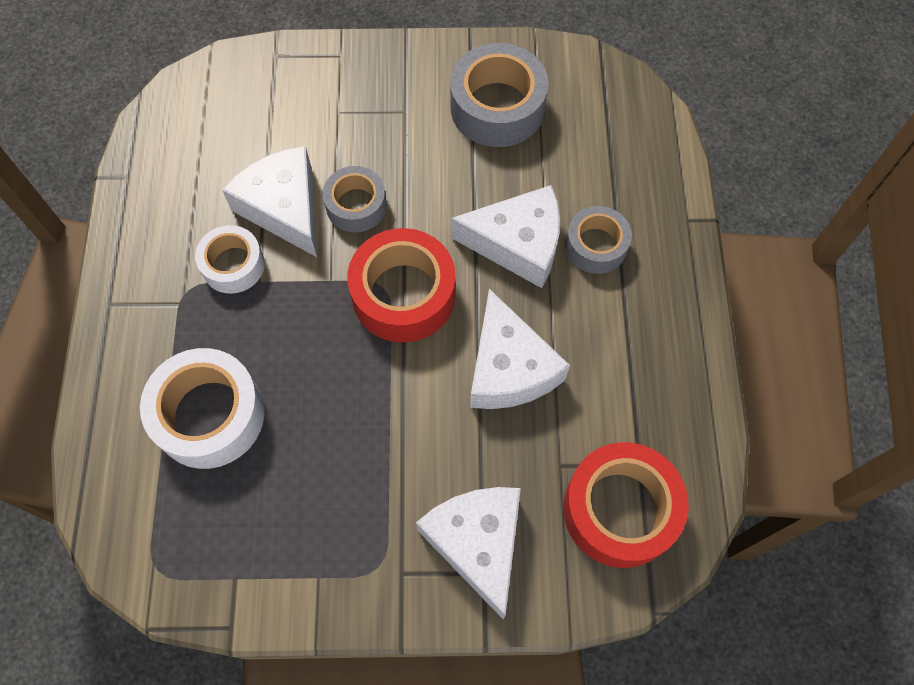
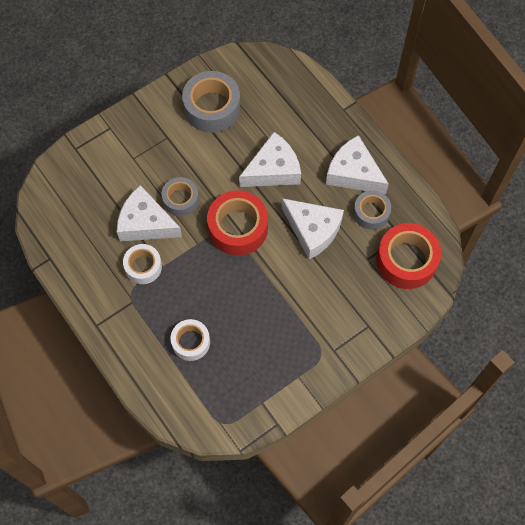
camera: 35 degrees left, 0 degrees up
(209, 415) = (191, 342): white tape -> white tape, size x0.61
(478, 543) = (356, 315): white cheese -> white cheese (353, 173)
(596, 246) = (310, 148): grey tape -> grey tape (371, 213)

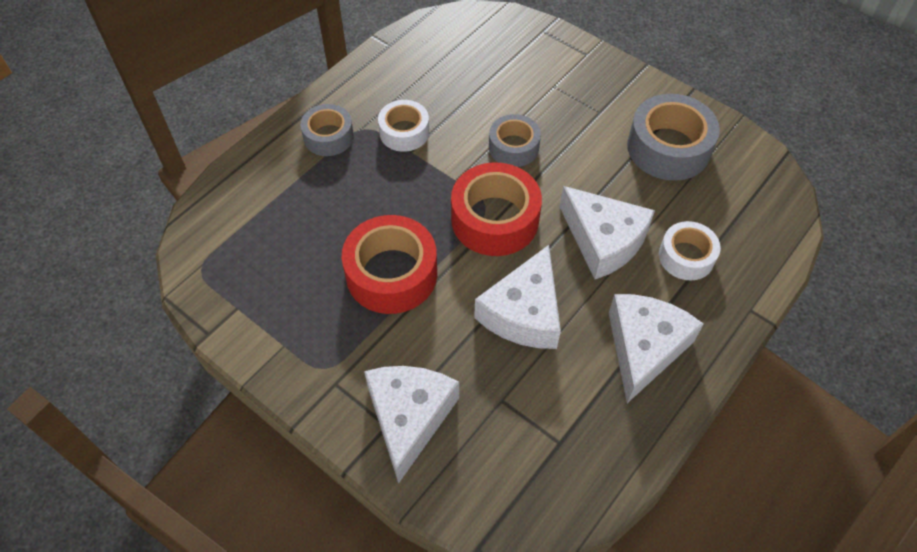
camera: 75 degrees right, 10 degrees down
(146, 223) = (466, 120): white cheese -> white cheese (409, 417)
(191, 342) = (310, 206): white tape -> white tape (686, 257)
(371, 213) = (584, 388): grey tape -> grey tape (328, 137)
(406, 260) = (517, 461): red tape -> red tape (391, 274)

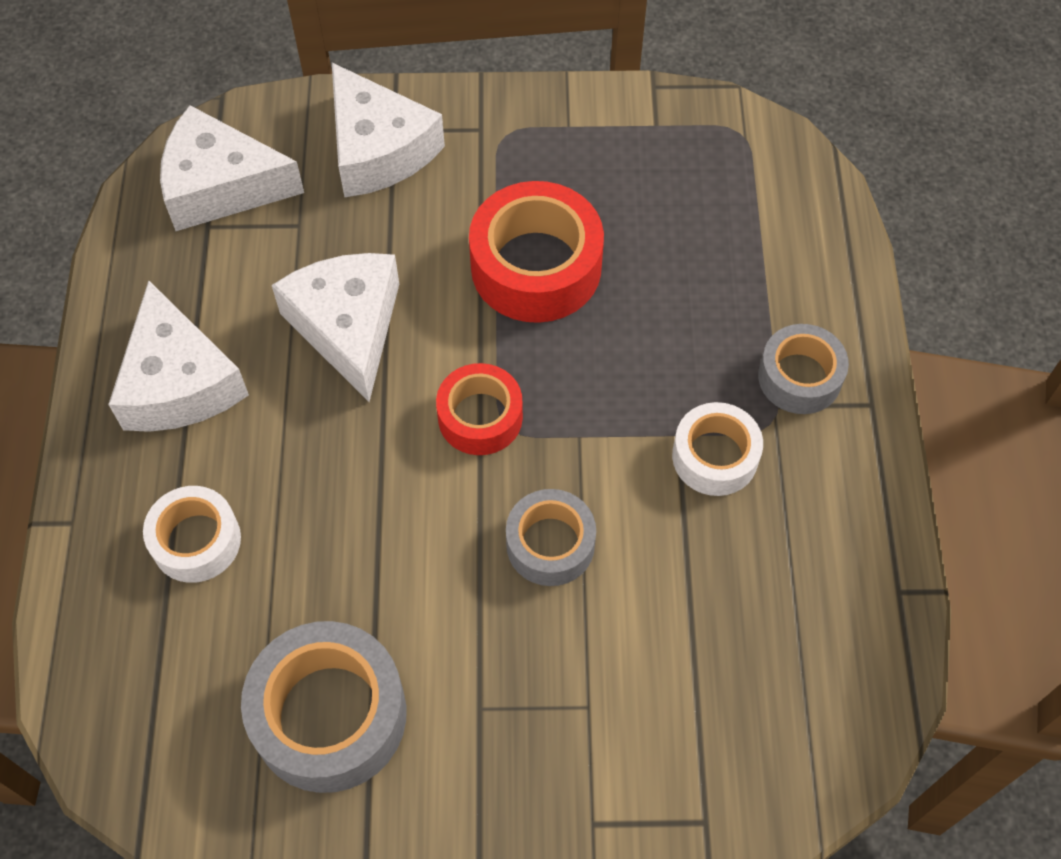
camera: 140 degrees right, 5 degrees up
(495, 219) = (480, 417): red tape -> red tape, size x0.61
(603, 241) = (320, 486): white cheese -> white cheese (221, 185)

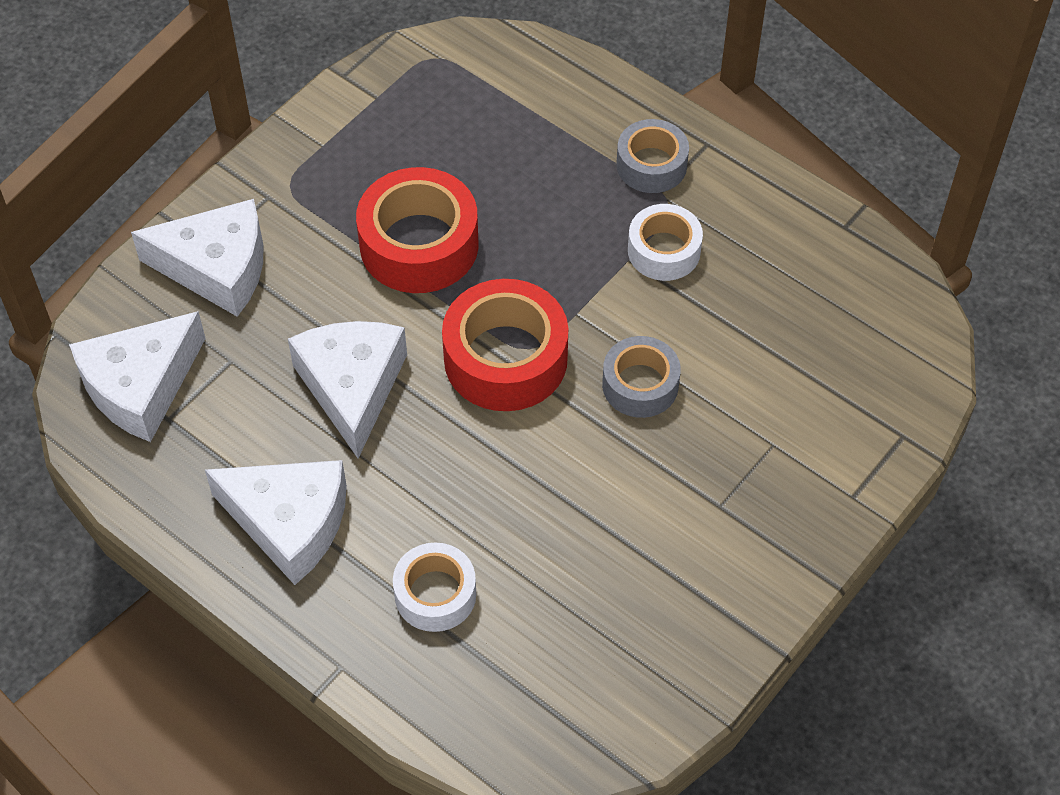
camera: 50 degrees left, 5 degrees down
(329, 715) = (647, 596): grey tape -> none
(348, 327) = (352, 387): white cheese -> white cheese turned 60 degrees clockwise
(480, 417) = (505, 358): red tape -> red tape, size x1.64

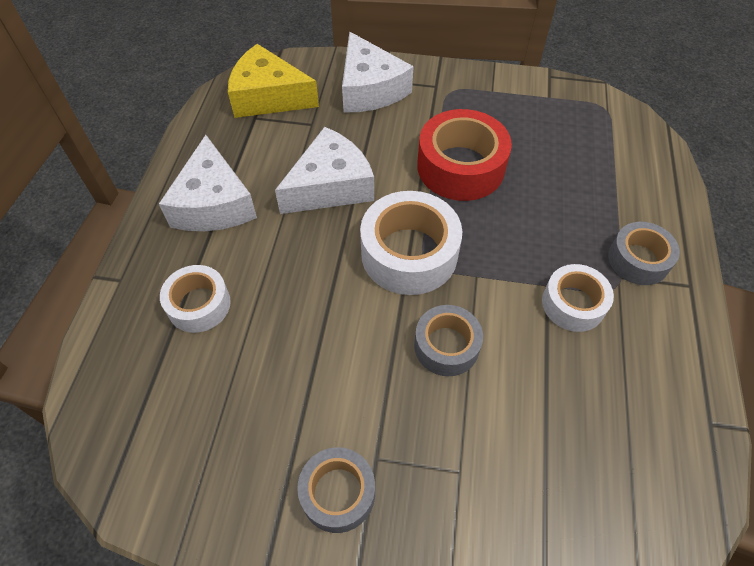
camera: 60 degrees right, 0 degrees up
(140, 386) = (268, 96): white cheese -> yellow cheese
(505, 358) = (409, 253): red tape -> white tape
(735, 553) = (338, 493): none -> grey tape

